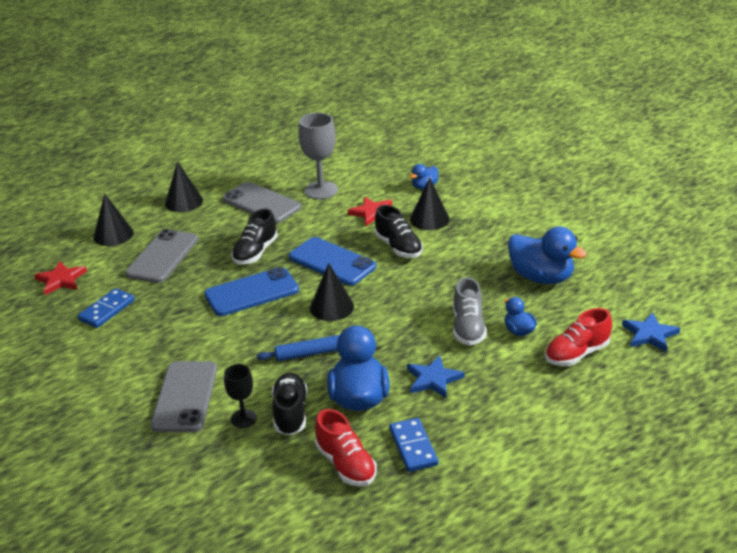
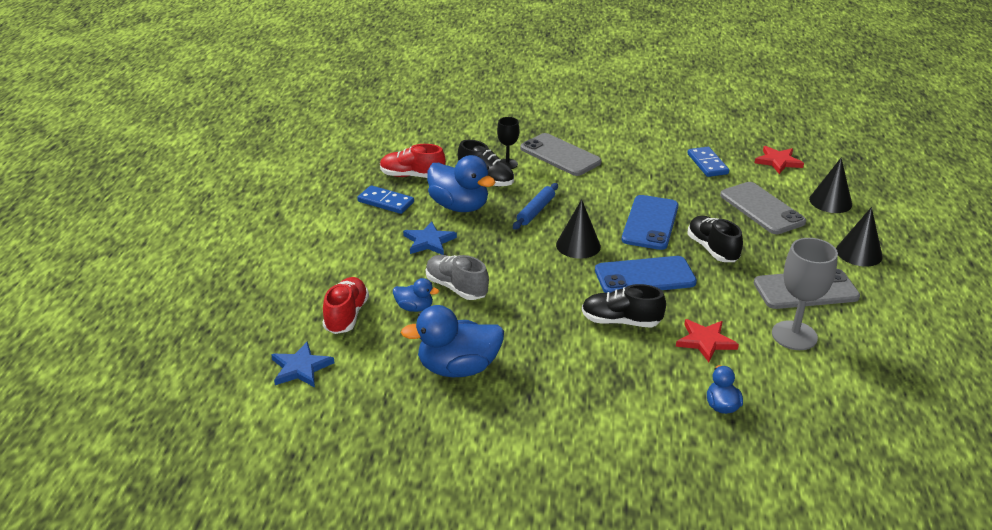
camera: 130 degrees right, 0 degrees up
(429, 219) = (647, 368): black cone -> none

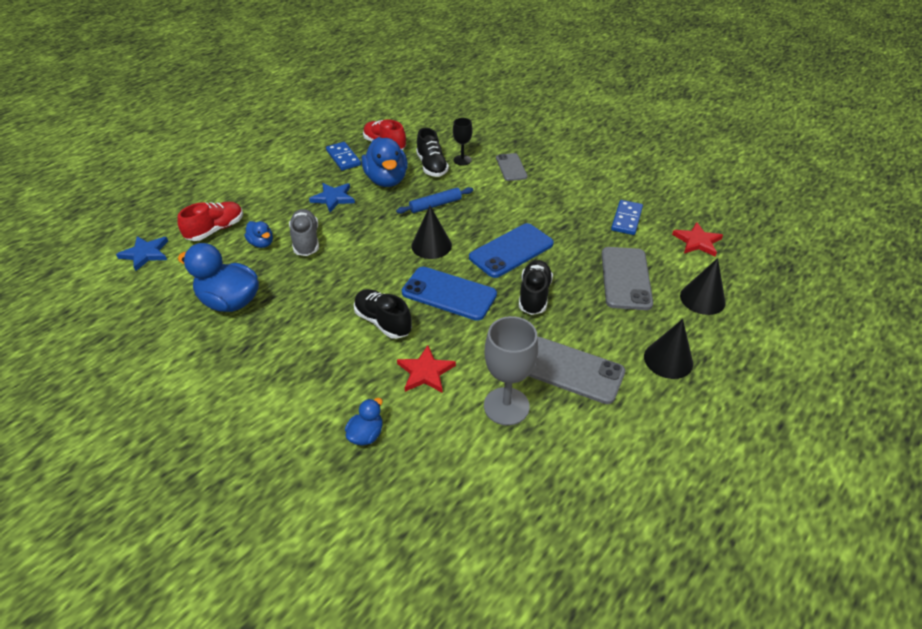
camera: 35 degrees right, 10 degrees up
(560, 155) = (511, 167): grey phone -> grey phone, size x0.62

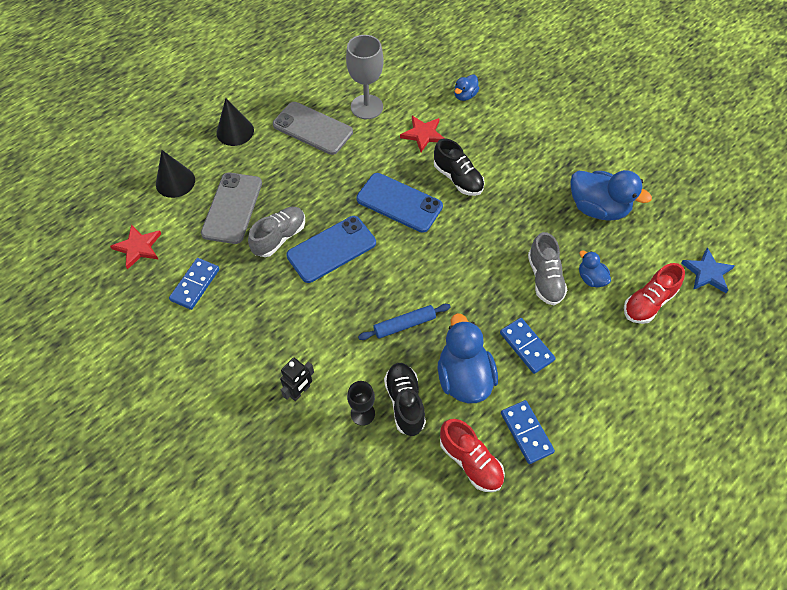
camera: 175 degrees left, 15 degrees up
(333, 198) = (526, 346): blue star -> blue domino
(431, 245) = (412, 262): black cone -> none
(511, 167) = (300, 391): grey phone -> black robot
(534, 295) = (322, 196): black shoe -> none
(565, 257) = (279, 237): none -> grey shoe

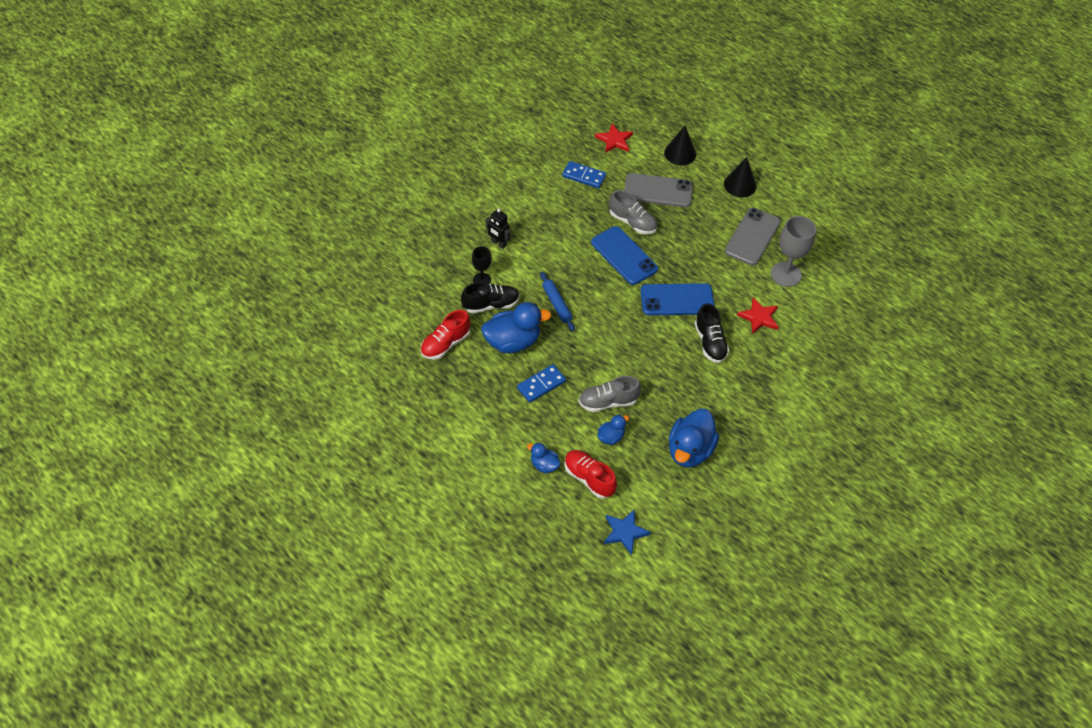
camera: 85 degrees right, 5 degrees down
(399, 203) = (677, 300): blue phone -> blue phone turned 60 degrees clockwise
(458, 179) = (710, 343): black shoe -> black shoe turned 60 degrees counterclockwise
(465, 95) = (815, 351): blue duck -> blue duck (544, 465)
(526, 432) = (467, 380): blue domino -> none

